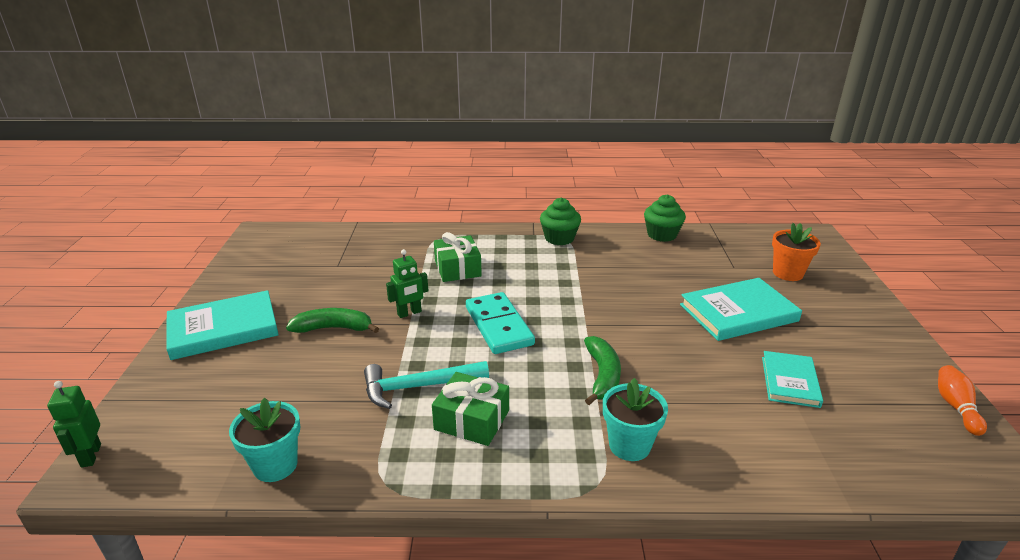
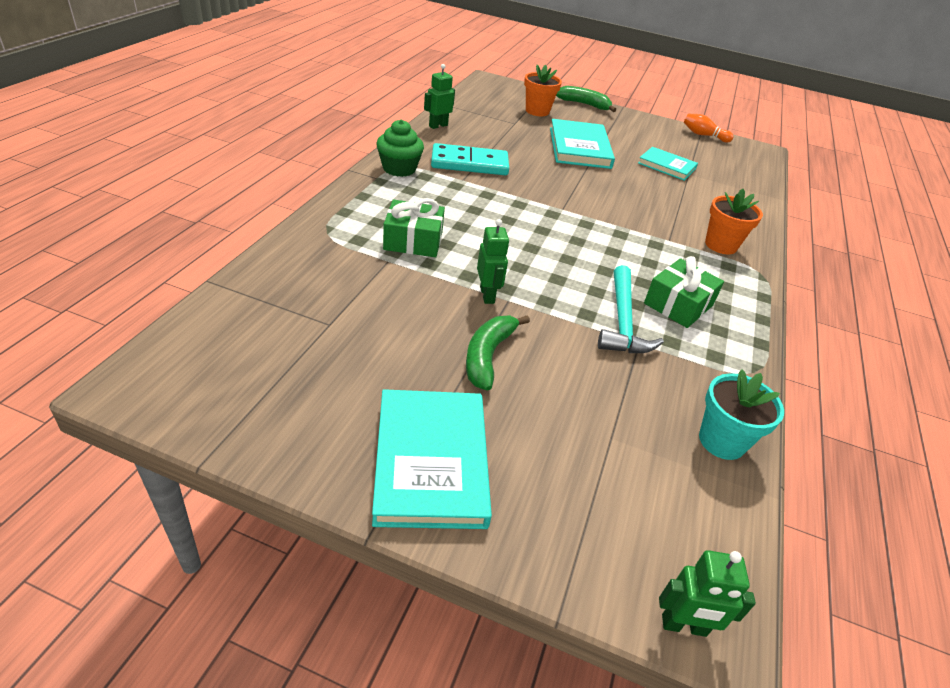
camera: 75 degrees left, 10 degrees up
(499, 326) = (542, 250): turquoise domino -> turquoise domino (469, 163)
(602, 376) = (638, 227): green banana -> green banana (584, 104)
(629, 445) = (721, 245): turquoise flower pot -> orange flower pot
(662, 235) = (438, 126): green cupcake -> green robot

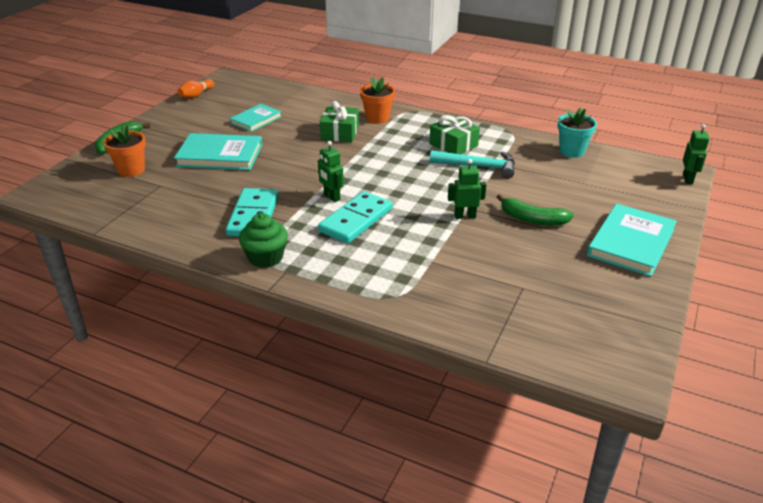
camera: 80 degrees left, 5 degrees down
(413, 241) = (398, 249): green gift -> green gift (340, 133)
(431, 461) = (631, 243): turquoise book -> turquoise book turned 60 degrees counterclockwise
(438, 126) = (162, 232): green robot -> green robot (331, 197)
(468, 218) = (356, 220): none -> turquoise domino

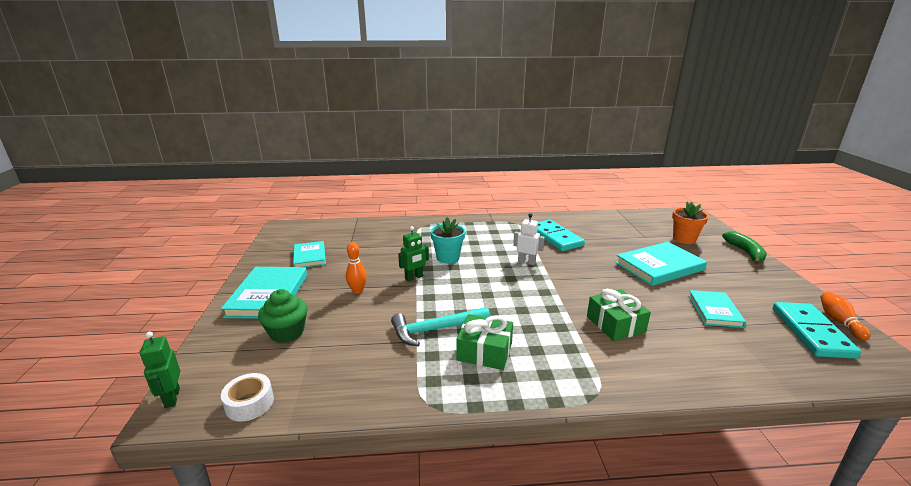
camera: 150 degrees right, 10 degrees down
(265, 257) = (512, 223): green cupcake -> green cupcake (287, 332)
(331, 197) = (526, 262): green robot -> white robot
(356, 220) = (489, 253): turquoise domino -> turquoise domino (811, 332)
(377, 118) = (613, 363): orange flower pot -> none
(532, 219) = (357, 291): green banana -> orange bowling pin
(572, 151) = (333, 395): turquoise flower pot -> turquoise flower pot (448, 258)
(582, 287) = (309, 256): none -> turquoise book
(629, 162) = (249, 403): none -> white tape

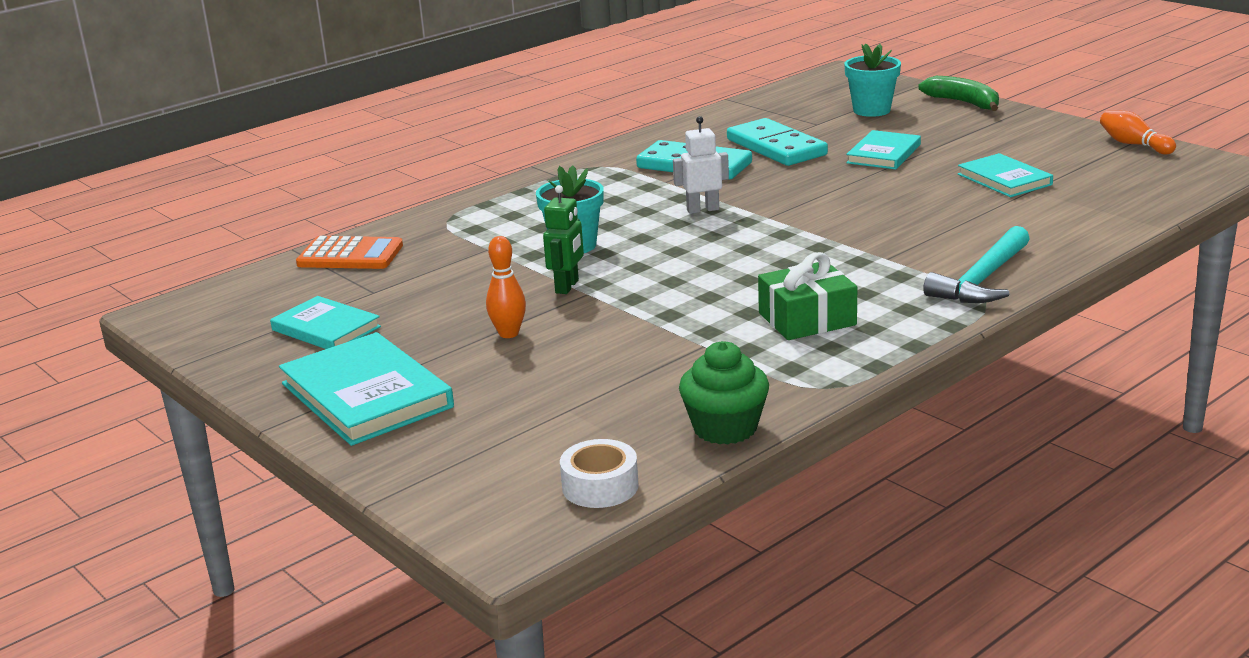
camera: 35 degrees left, 0 degrees up
(172, 398) = (476, 533): green robot -> none
(287, 332) = (497, 414): green cupcake -> green cupcake (725, 428)
(369, 228) = (350, 255): none -> orange calculator
(435, 329) = (708, 325): turquoise hammer -> turquoise hammer (982, 280)
(615, 324) = (916, 234): green gift -> none
(659, 266) = (883, 154): turquoise book -> turquoise book, size x0.62
(684, 239) = (871, 110): orange flower pot -> turquoise flower pot
(811, 332) = (1118, 164): turquoise domino -> turquoise domino (776, 147)

